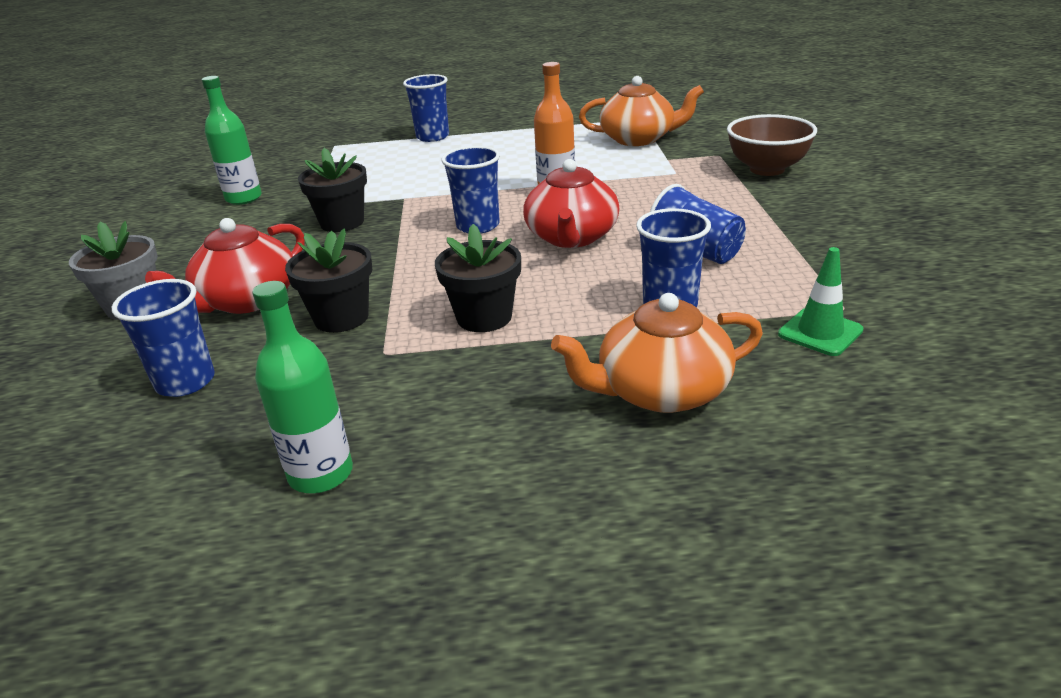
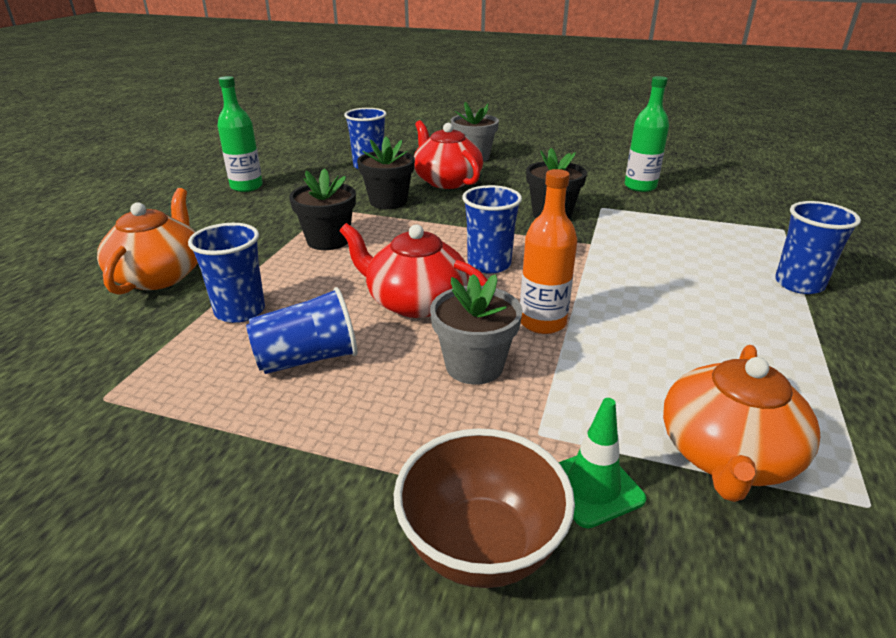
camera: 110 degrees right, 0 degrees up
(634, 199) = (474, 366): none -> grey flower pot
(820, 332) = (101, 365): green traffic cone -> green traffic cone (592, 487)

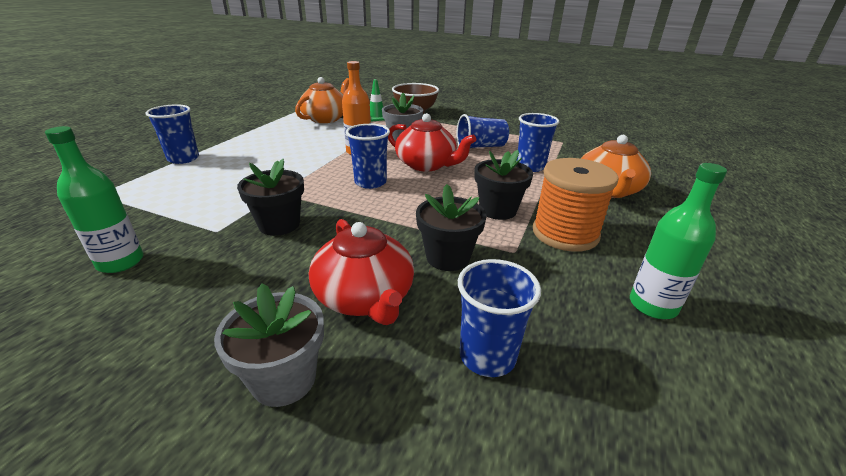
camera: 175 degrees left, 0 degrees up
(270, 223) = (565, 233): none -> orange spool

